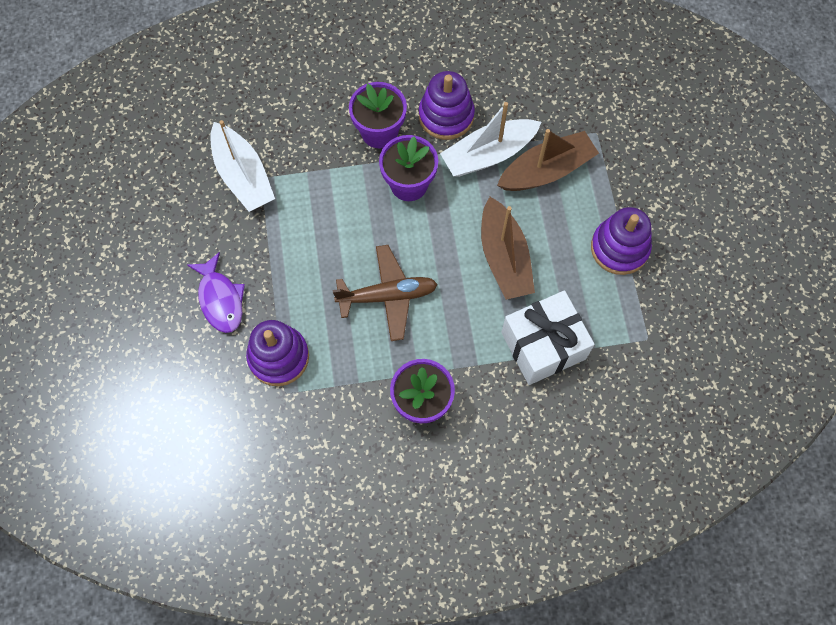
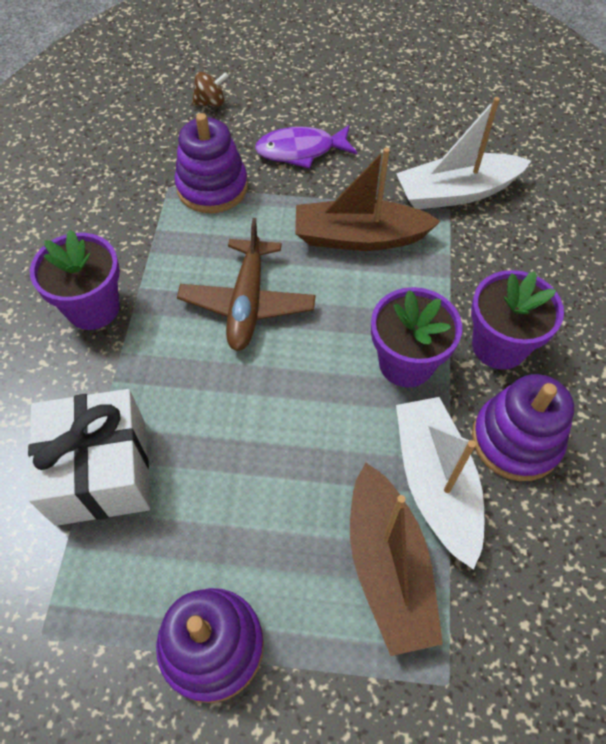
camera: 105 degrees right, 10 degrees down
(173, 392) = (211, 103): none -> brown spinning top
(504, 257) = (254, 457): brown boat -> brown boat (359, 237)

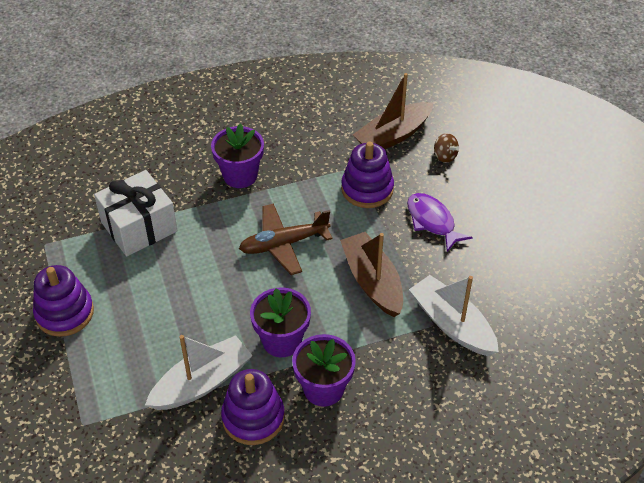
camera: 65 degrees right, 10 degrees down
(388, 567) = (138, 375): brown boat -> brown boat (393, 136)

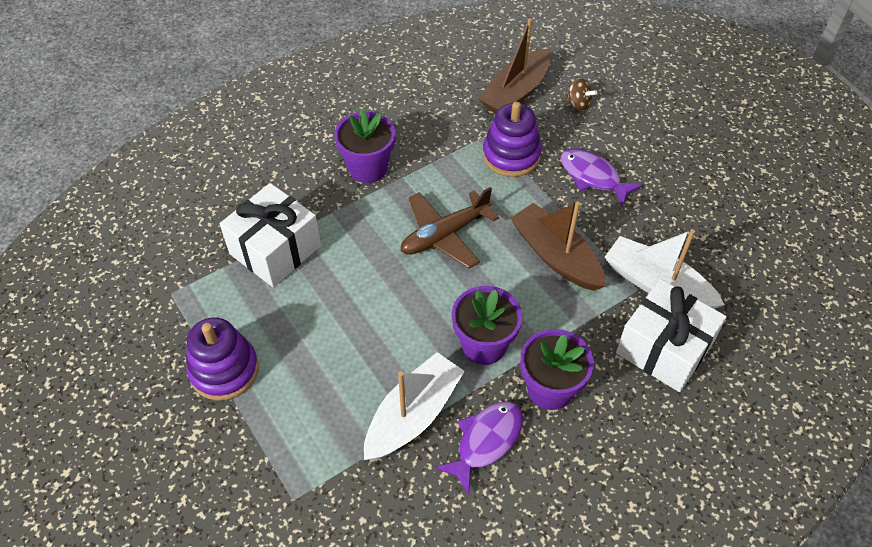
camera: 15 degrees left, 5 degrees up
(253, 417) = (486, 441): purple stacking toy -> purple fish
(435, 378) = (664, 349): none -> white gift

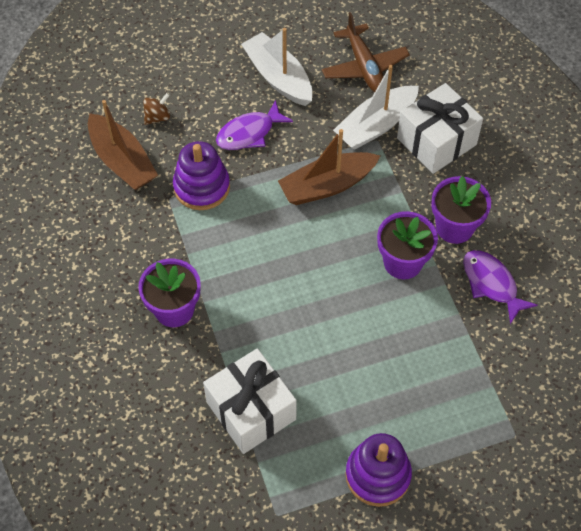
camera: 75 degrees left, 5 degrees up
(413, 415) = (457, 330): white boat -> white boat (278, 77)
(444, 235) = (278, 263): brown plane -> brown plane (364, 67)

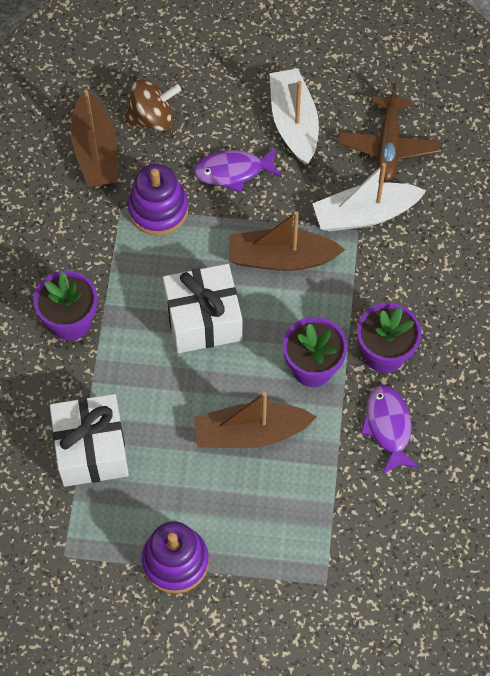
camera: 25 degrees right, 5 degrees up
(157, 117) = (152, 118): brown spinning top -> brown spinning top, size x1.69
(381, 337) = (250, 433): none -> brown boat
(436, 141) = (417, 256): white gift -> white gift (203, 319)

